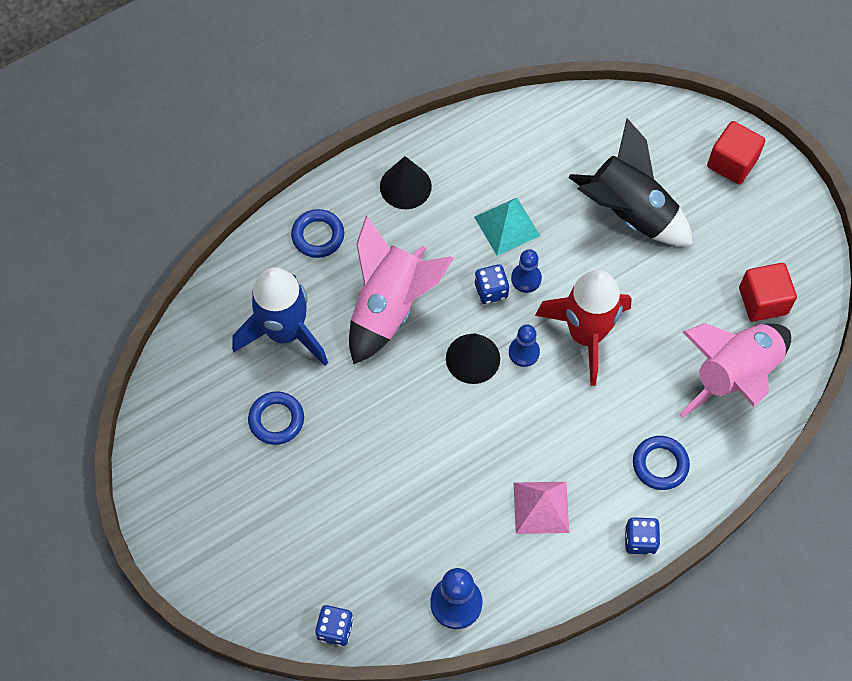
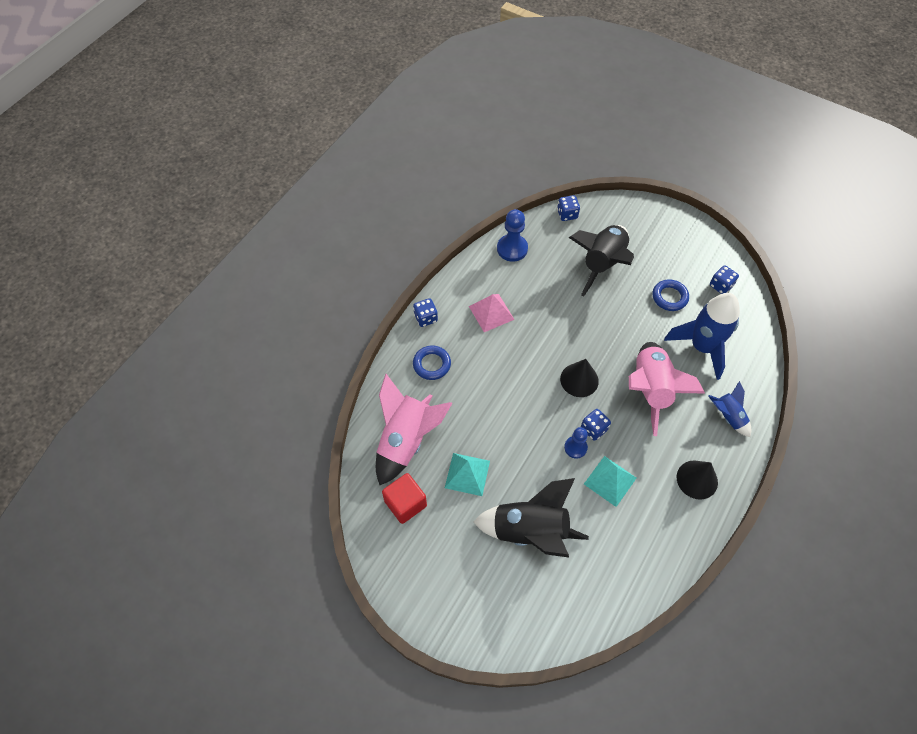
camera: 155 degrees right, 5 degrees down
(193, 405) = (721, 285): none -> blue dice
(318, 236) = (728, 417): blue ring -> blue rocket
(336, 515) = (602, 264): none -> black rocket
(524, 352) = (549, 397): blue pawn -> none
(586, 335) = (516, 426): red rocket -> none
(674, 303) = (467, 474): none -> turquoise pyramid
(732, 163) = (471, 613): red cube -> none

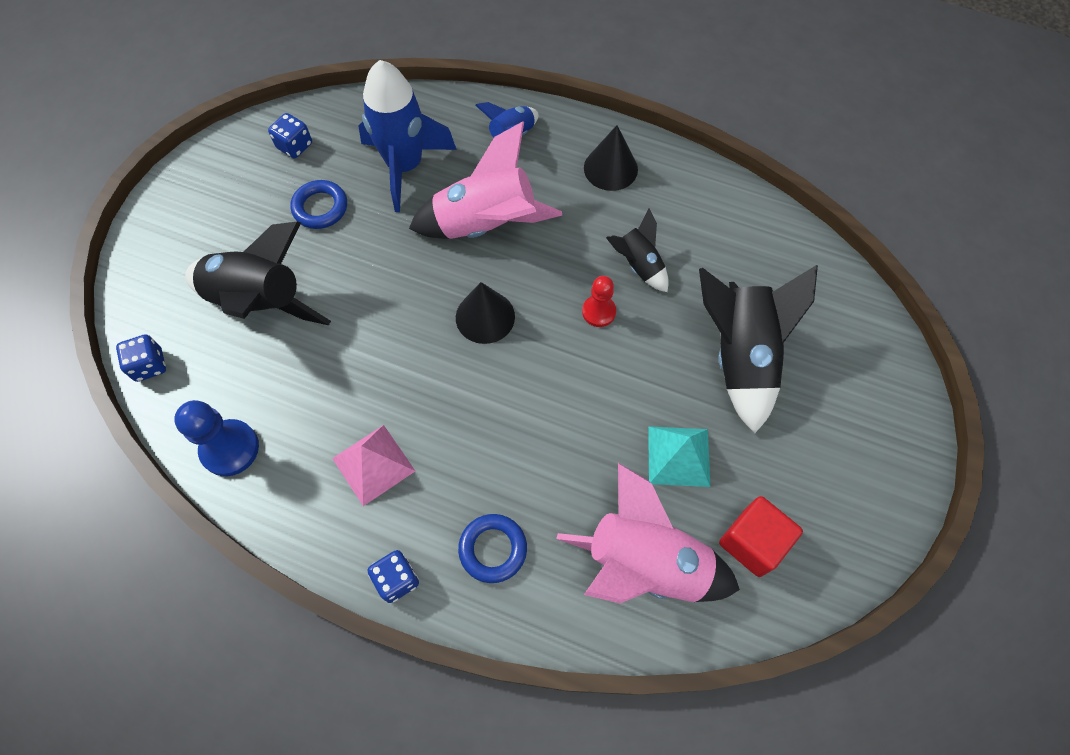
camera: 100 degrees left, 5 degrees up
(575, 447) = (598, 312): blue pawn -> red pawn
(593, 429) = (564, 291): blue dice -> none
(610, 480) = (638, 265): turquoise pyramid -> black rocket

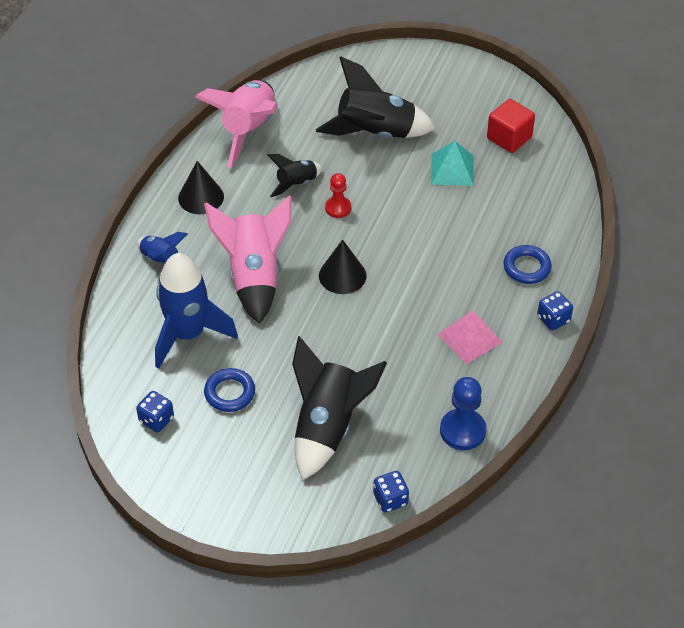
camera: 90 degrees left, 15 degrees down
(645, 563) = (528, 189): pink rocket -> pink rocket (248, 130)

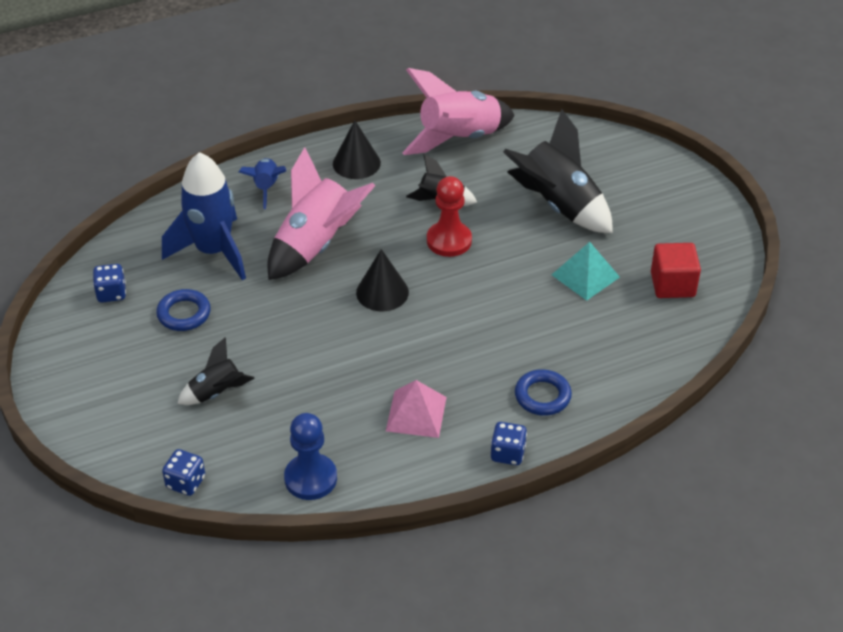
camera: 45 degrees right, 5 degrees down
(328, 427) = (216, 393): black rocket -> black rocket, size x0.53
(338, 208) = (449, 241): red pawn -> red pawn, size x1.56

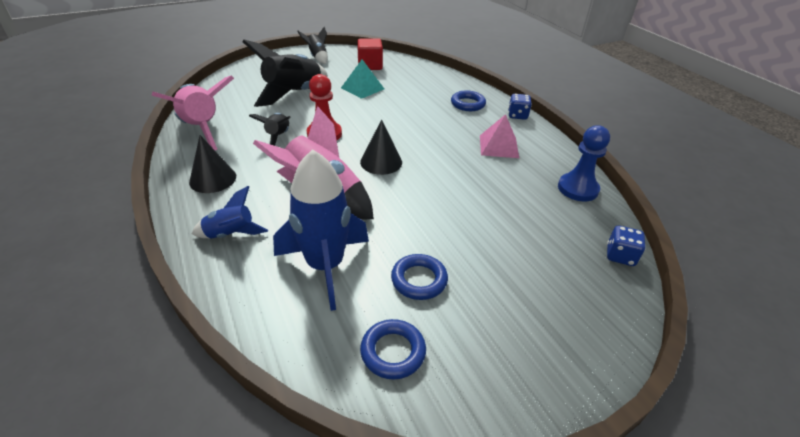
camera: 95 degrees left, 5 degrees down
(111, 293) = (393, 352): blue dice -> blue ring
(216, 393) = (514, 246): black rocket -> black rocket (317, 57)

